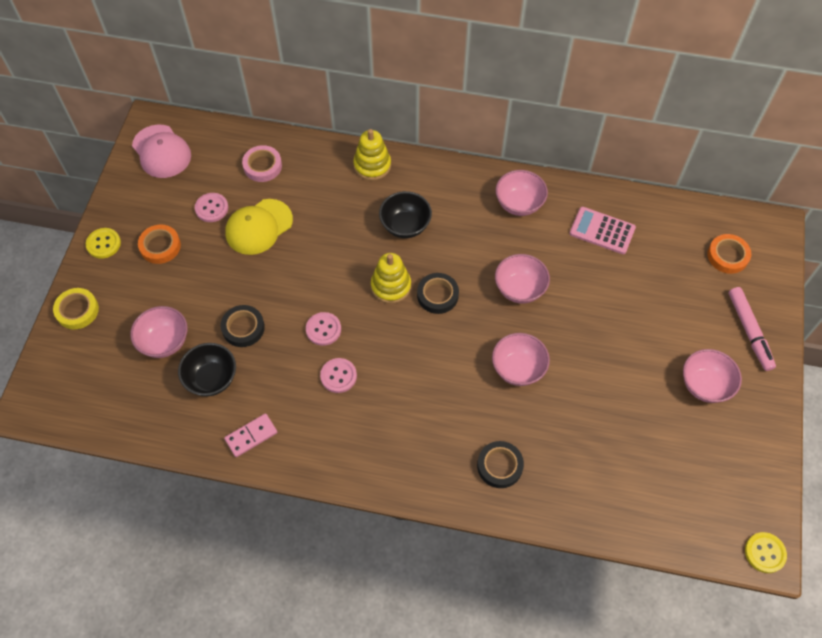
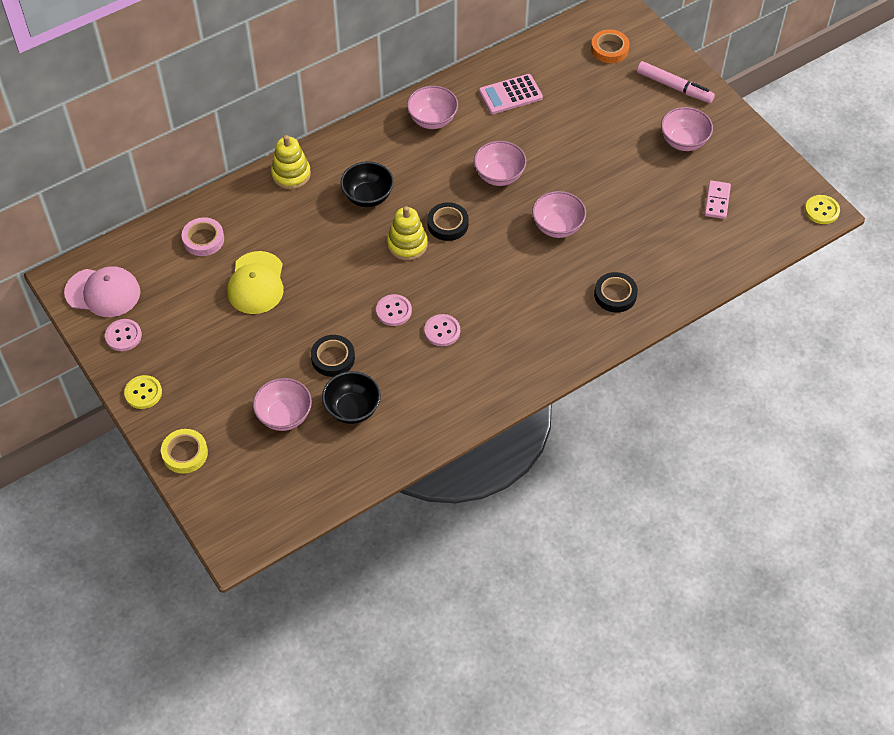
camera: 45 degrees left, 5 degrees down
(160, 246) = (193, 357): orange tape -> none
(211, 208) = (201, 299): pink button -> pink button (123, 336)
(251, 436) = (428, 419): pink domino -> pink domino (717, 201)

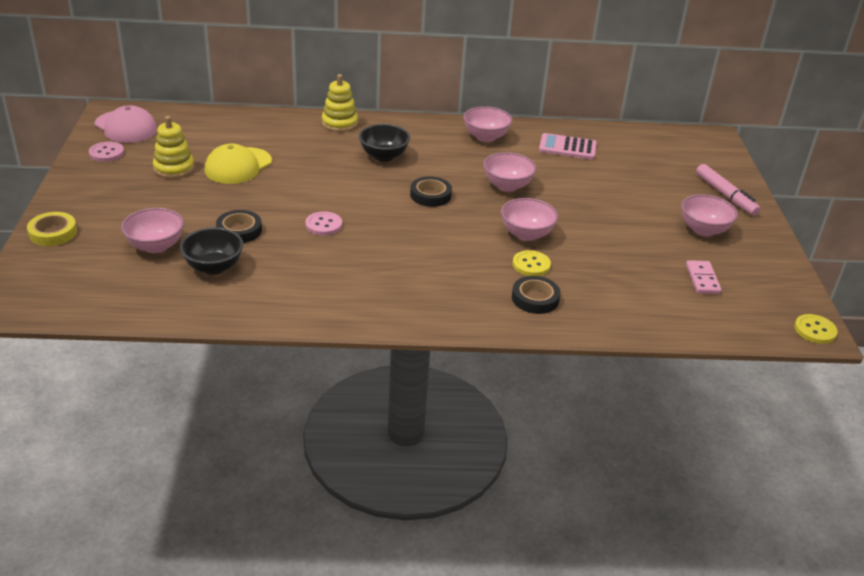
camera: 30 degrees right, 20 degrees down
(143, 393) = (75, 187): yellow button -> yellow button (531, 265)
(203, 239) = (232, 130): pink tape -> none
(407, 244) = (382, 193): yellow stacking toy -> yellow stacking toy (174, 168)
(442, 331) = (349, 254): pink button -> none
(609, 49) = (684, 154): orange tape -> none
(717, 201) = (702, 279): pink domino -> pink domino turned 45 degrees counterclockwise

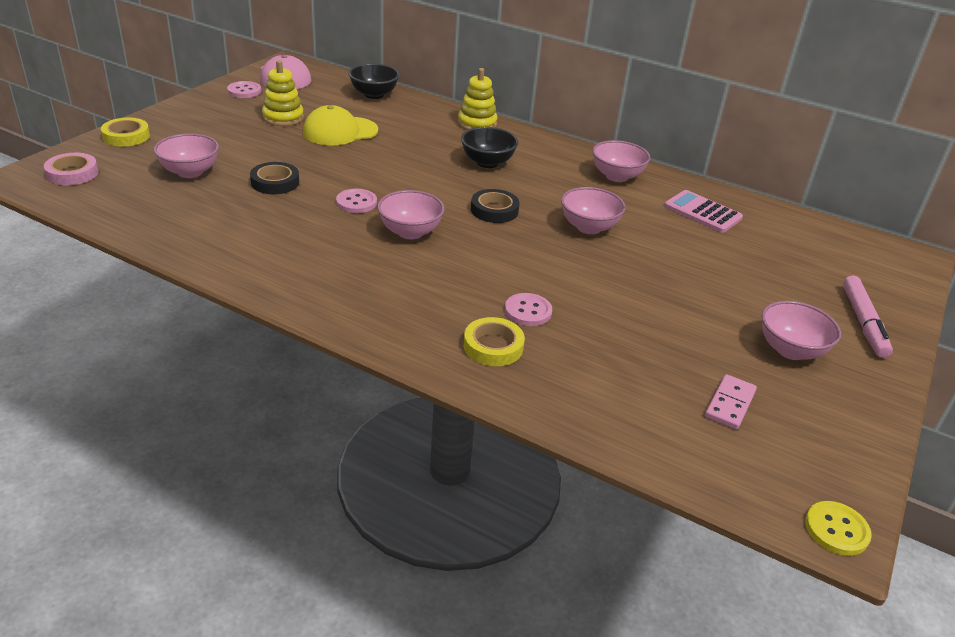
camera: 30 degrees right, 0 degrees up
(50, 284) = (72, 173): none -> pink tape
(214, 267) = (215, 204): black bowl -> black bowl (374, 95)
(526, 234) = (557, 280): pink bowl -> pink bowl (410, 232)
(531, 265) = (528, 311): yellow button -> pink button
(535, 298) = (493, 346): black tape -> yellow tape

